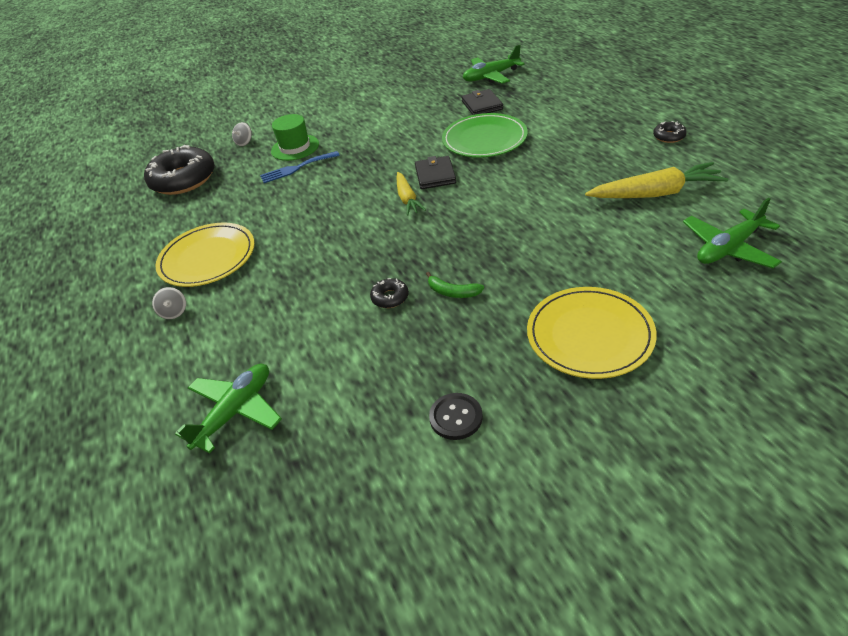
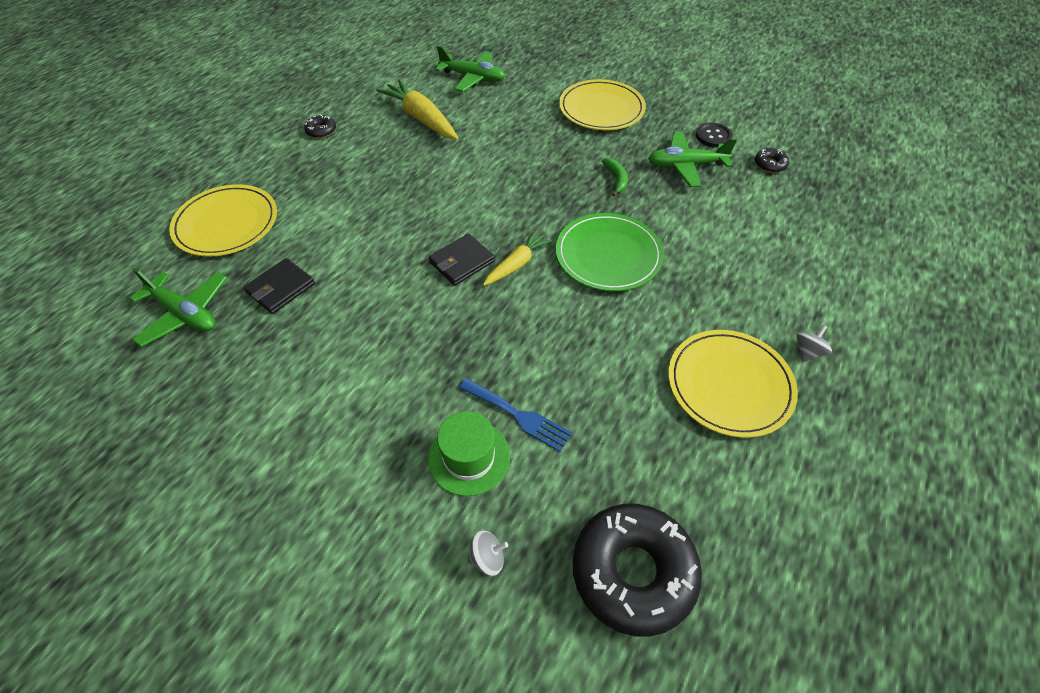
camera: 130 degrees left, 10 degrees up
(235, 412) = (824, 234): green plane -> green plane (686, 165)
(390, 297) = (652, 210): black donut -> black donut (770, 164)
(484, 139) = (368, 252): green plate -> green plate (608, 255)
(567, 90) = (226, 223): none -> yellow plate

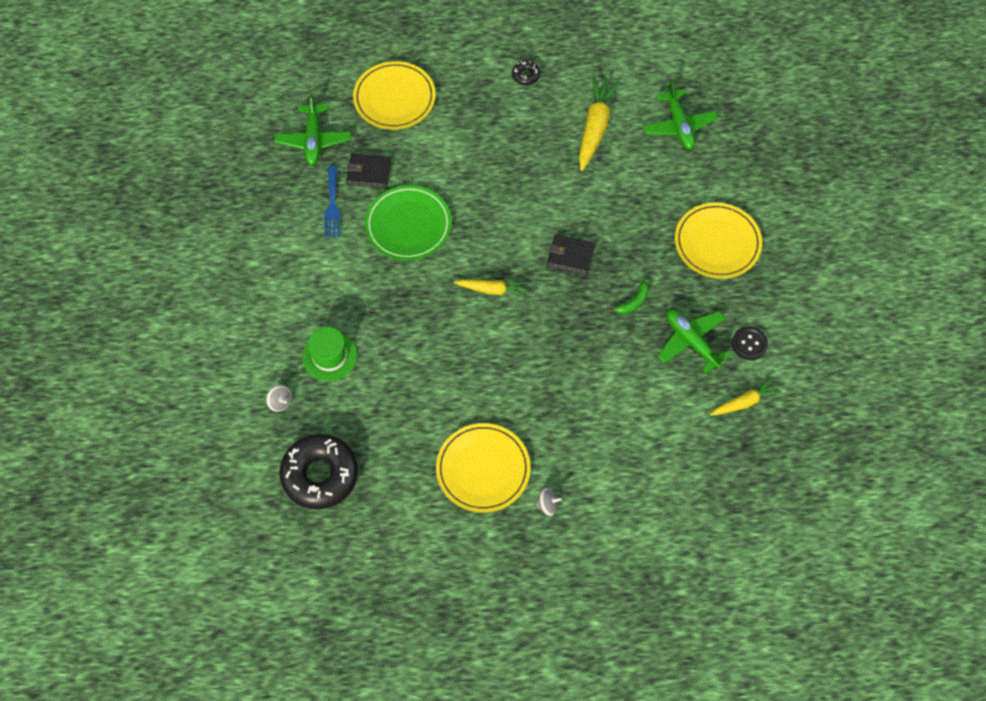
camera: 55 degrees right, 10 degrees up
(462, 262) = (469, 256): black wallet -> black wallet (570, 256)
(518, 415) = (374, 364): blue fork -> blue fork (332, 205)
(608, 255) = (545, 340): green plate -> green plate (408, 225)
(770, 164) = (744, 402): black donut -> yellow carrot

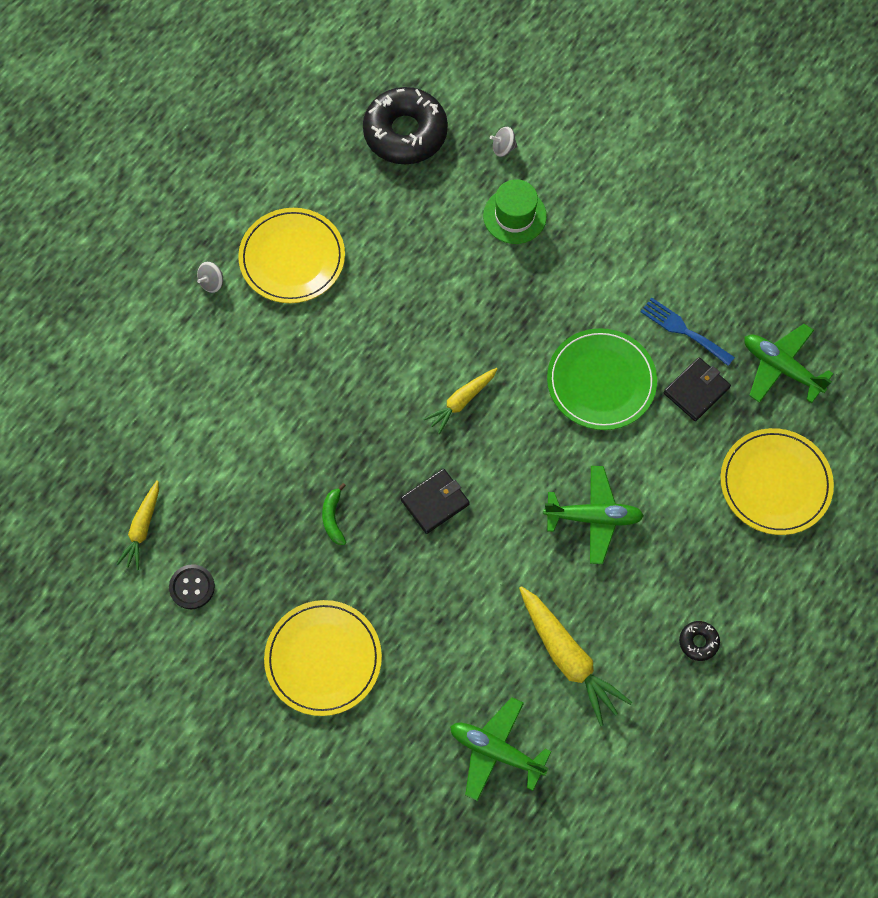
camera: 130 degrees right, 5 degrees up
(691, 342) = (244, 535): green plane -> green plane (593, 517)

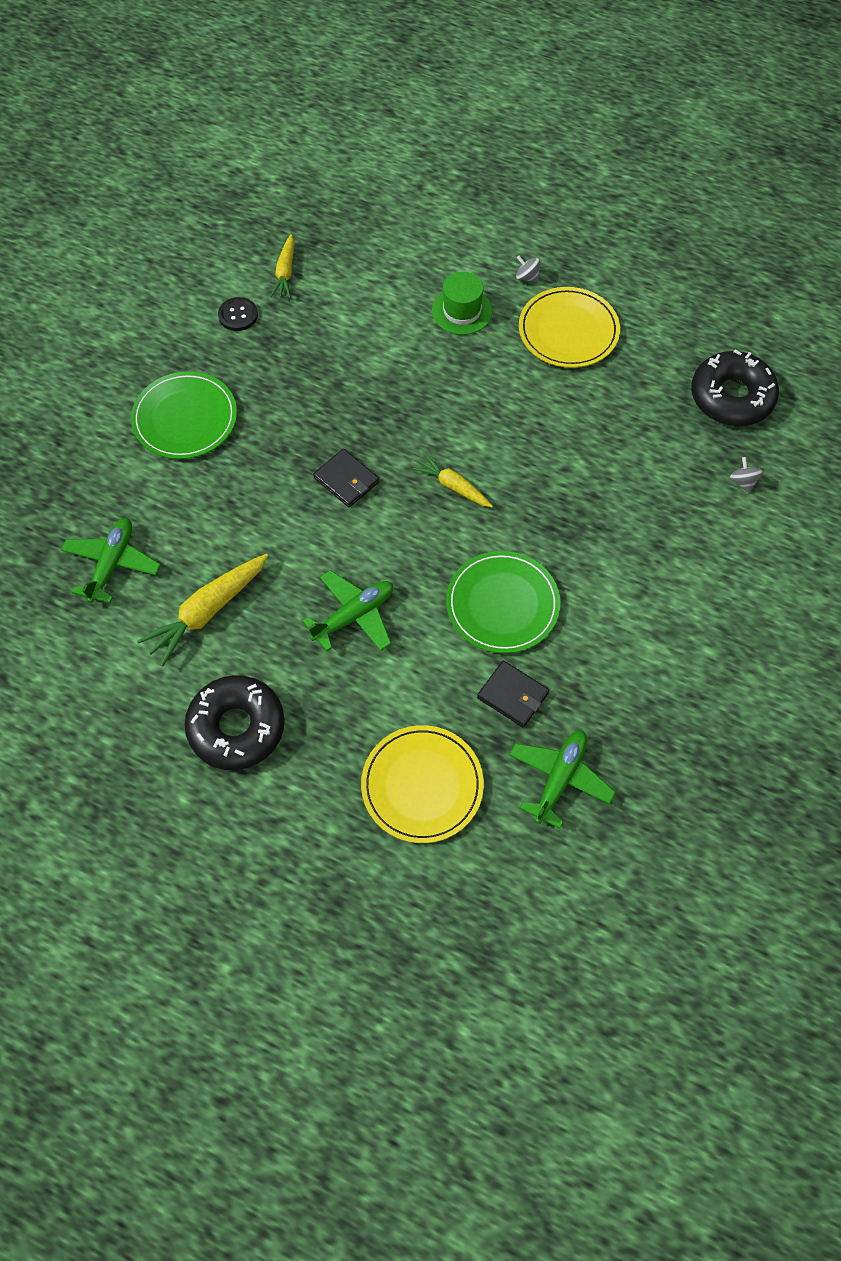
camera: 80 degrees right, 5 degrees down
(142, 528) = (285, 272): yellow carrot -> yellow carrot turned 90 degrees counterclockwise
(323, 659) = (185, 418): yellow plate -> green plate
(333, 518) = (317, 404): green banana -> none
(514, 216) = (668, 503): green hat -> green hat (462, 311)
(593, 517) = (354, 616): green plane -> green plane turned 120 degrees counterclockwise
(683, 330) = (580, 675): blue fork -> none
(698, 642) = (236, 727): black donut -> black donut, size x2.37

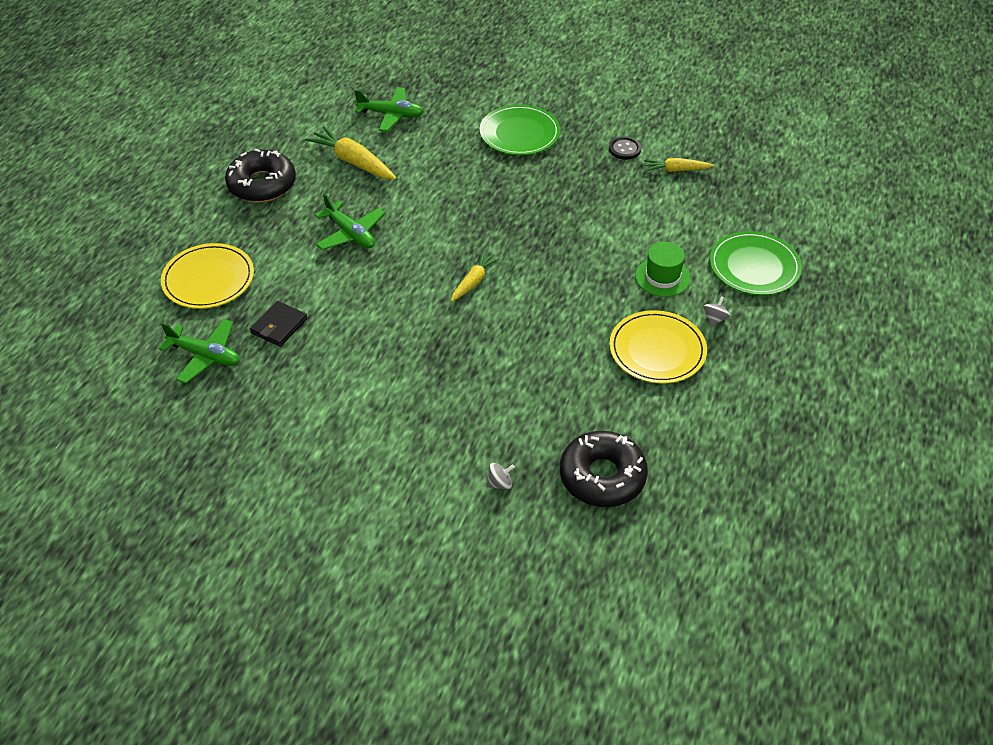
camera: 85 degrees right, 15 degrees down
(346, 480) = (473, 220): black wallet -> none
(502, 604) = (361, 316): green plate -> green plate (754, 266)

